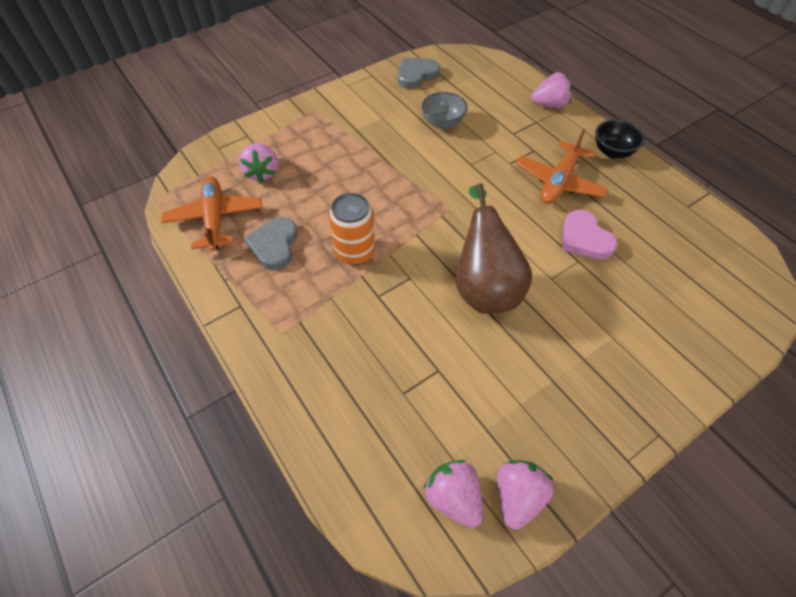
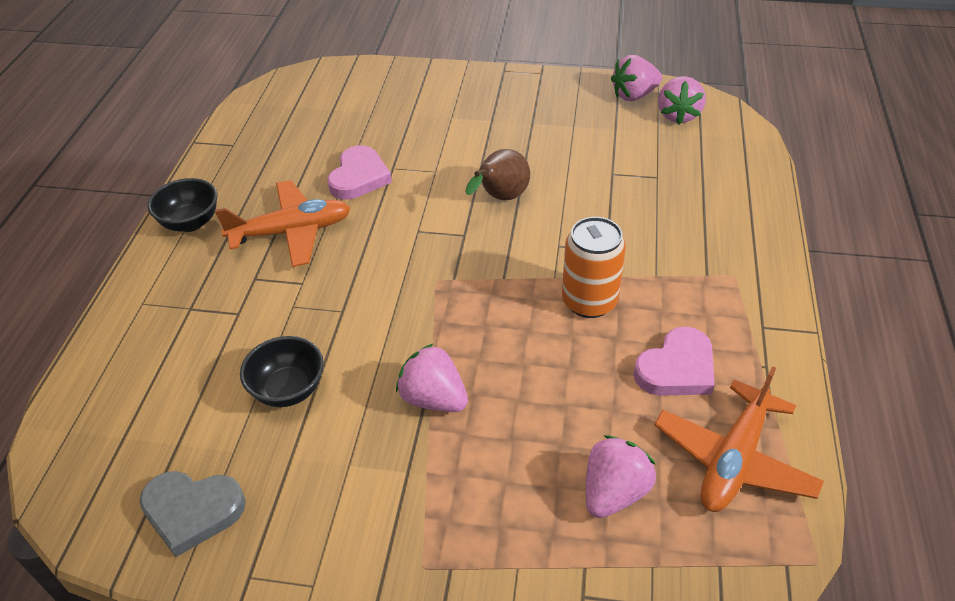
camera: 135 degrees left, 10 degrees down
(274, 245) = (677, 368): grey heart -> pink heart
(443, 123) = (288, 390): grey bowl -> black bowl
(484, 287) = (500, 198): brown pear -> brown pear, size x0.61
(550, 105) = (136, 317): pink strawberry -> pink strawberry (433, 398)

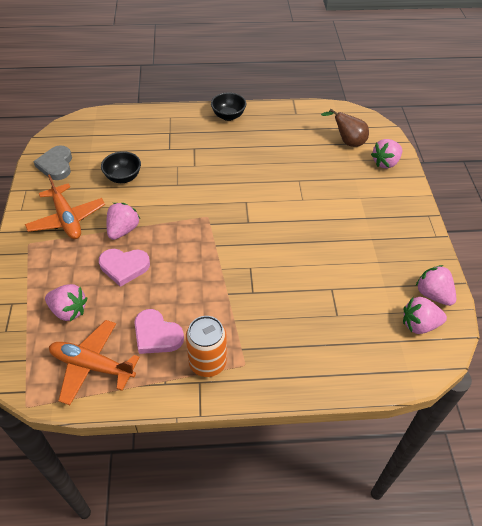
camera: 75 degrees right, 5 degrees up
(291, 232) = (231, 152): orange plane -> orange plane (67, 219)
(359, 177) = (285, 168): pink heart -> pink heart (124, 267)
(391, 82) = (385, 163): none -> pink strawberry
(500, 198) = (286, 233): brown pear -> brown pear (347, 142)
(589, 301) = (204, 287): orange can -> orange can (207, 362)

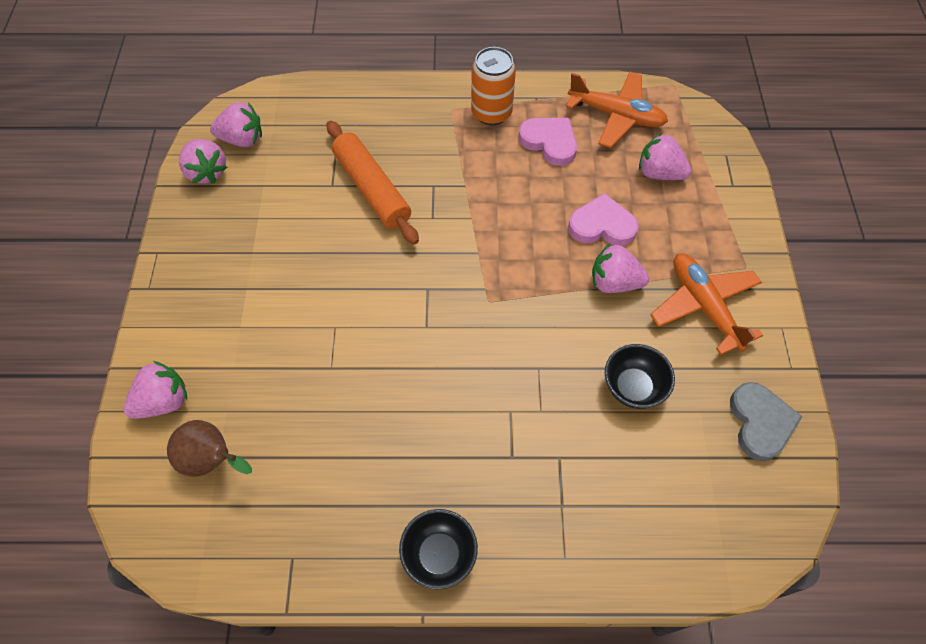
camera: 175 degrees left, 10 degrees up
(123, 230) = (614, 282): pink strawberry -> pink strawberry turned 75 degrees clockwise
(299, 287) = (372, 189): none -> orange rolling pin

